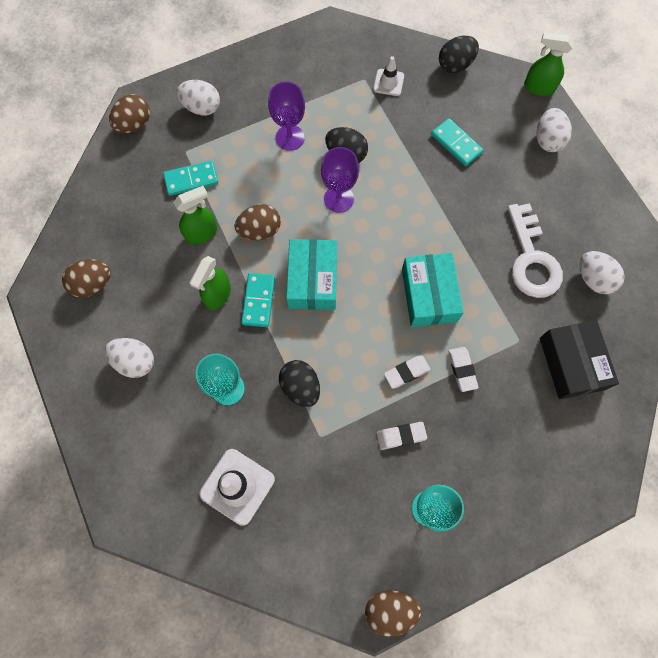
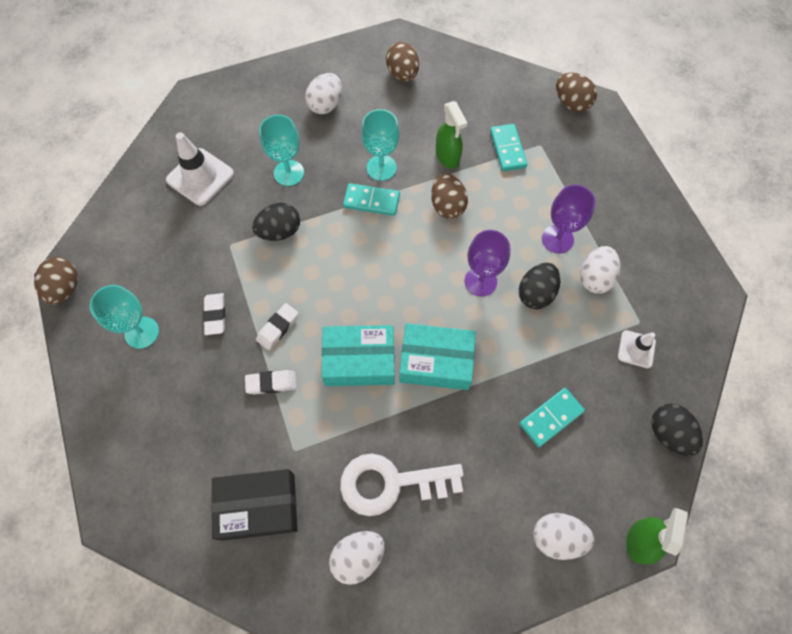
camera: 95 degrees right, 5 degrees down
(202, 107) = (593, 160): white egg -> white egg (595, 278)
(217, 295) = (381, 168): green spray bottle -> turquoise goblet
(313, 280) = (388, 249): turquoise box -> turquoise box (436, 362)
(406, 372) = (278, 328): white eraser -> white eraser turned 60 degrees clockwise

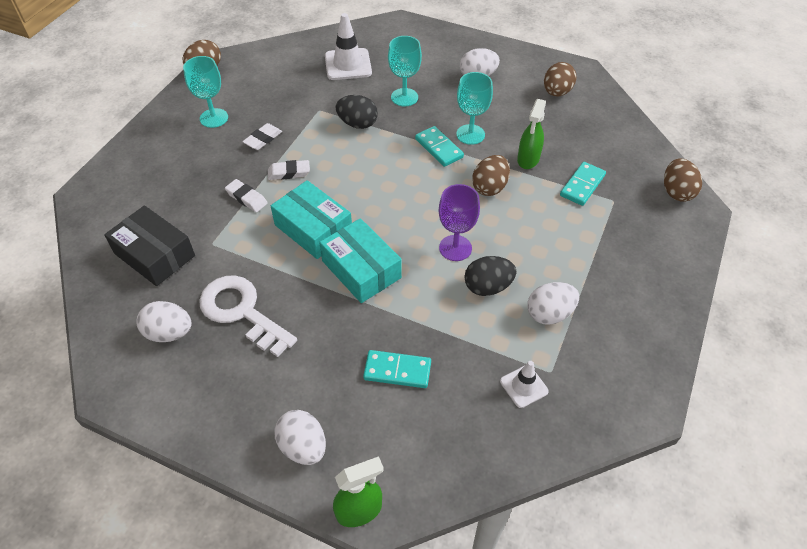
camera: 45 degrees right, 15 degrees down
(557, 239) = (550, 267): purple goblet -> none
(668, 433) = (477, 464): black egg -> none

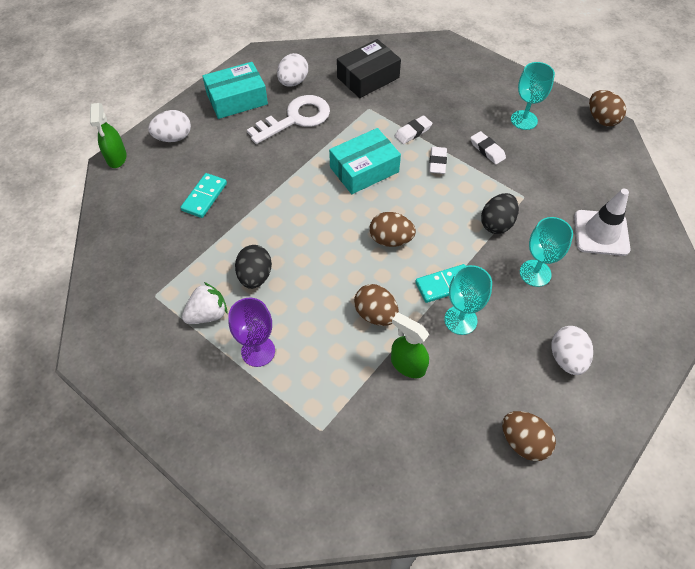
camera: 105 degrees right, 5 degrees up
(361, 269) = (308, 193): turquoise box -> turquoise box (237, 99)
(455, 248) = (307, 264): purple goblet -> purple goblet (258, 351)
(524, 386) = (151, 272): white traffic cone -> none
(549, 314) = (208, 314): white egg -> white strawberry
(582, 185) = (353, 406): turquoise domino -> none
(676, 192) = (312, 511): brown egg -> brown egg (390, 240)

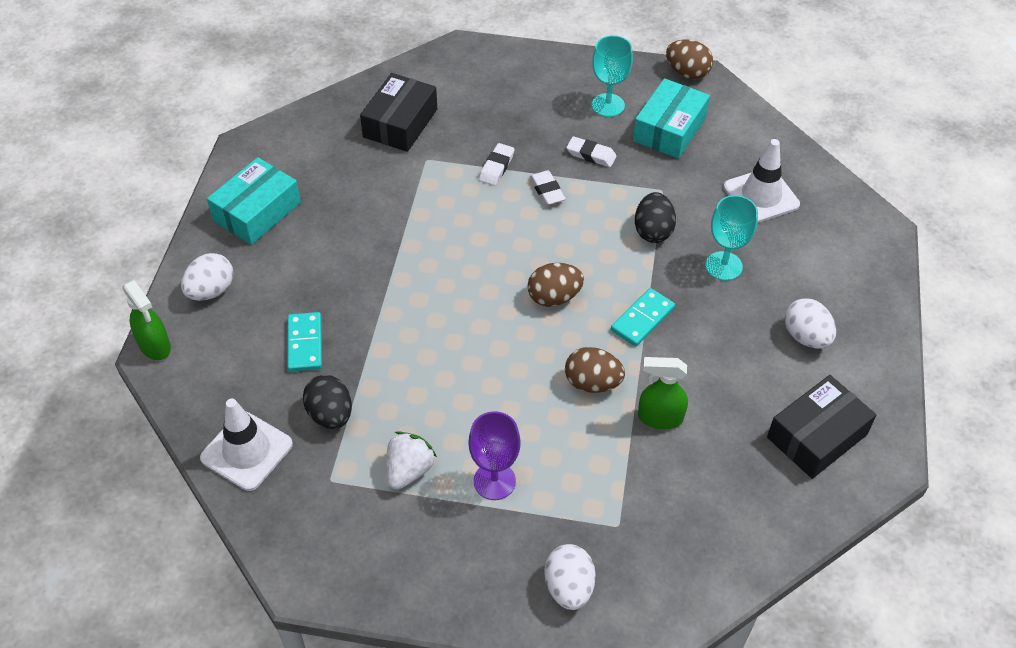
camera: 30 degrees left, 5 degrees down
(119, 250) = (246, 451): none -> white traffic cone
(255, 276) = (432, 404): black egg -> black egg (330, 414)
(293, 82) = (312, 163): white egg -> white egg (569, 587)
(296, 119) = (348, 206): white key -> none
(364, 169) = (471, 232): turquoise box -> turquoise box (669, 129)
(460, 320) = (682, 348): turquoise goblet -> none
(523, 442) = (816, 436): brown egg -> black box

